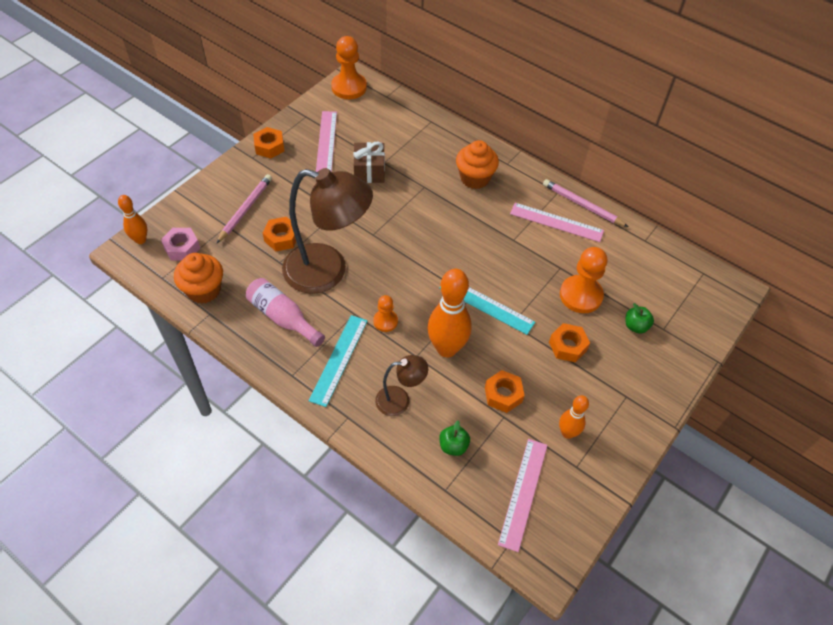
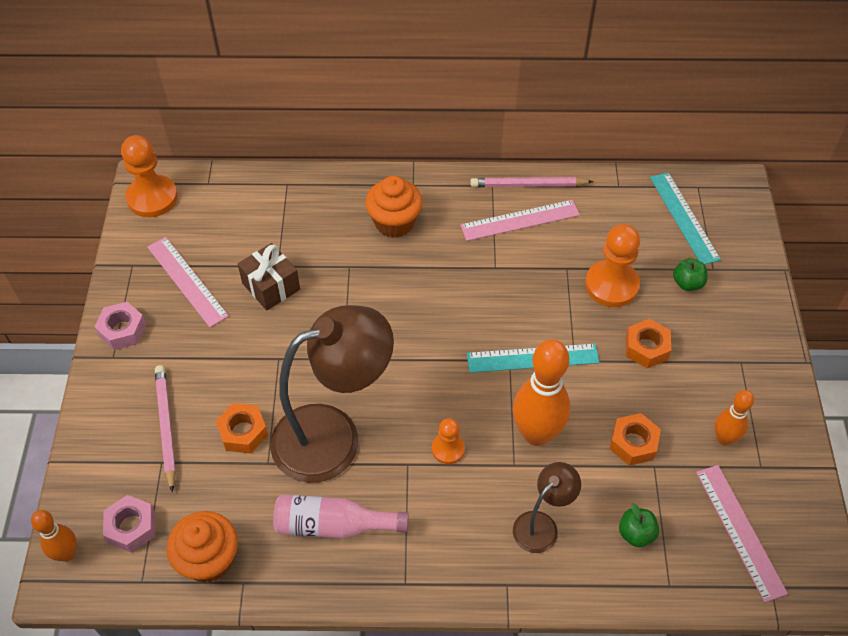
camera: 35 degrees left, 0 degrees up
(269, 147) = (122, 330): orange nut -> pink nut
(339, 359) = (439, 528): turquoise ruler -> turquoise ruler (684, 217)

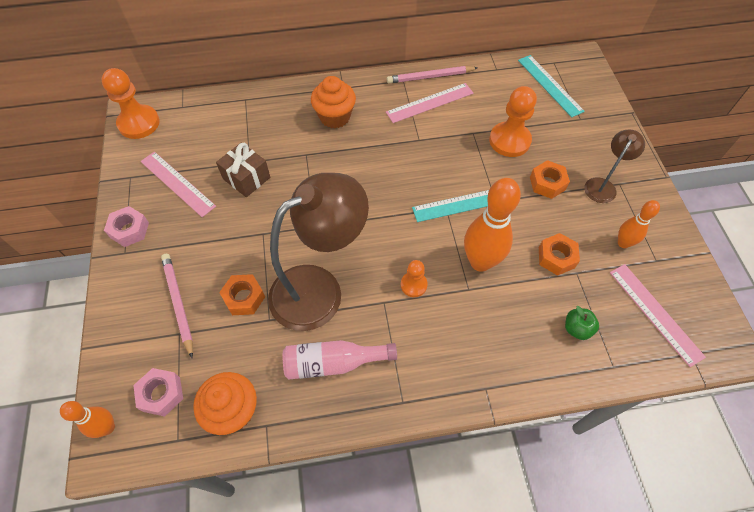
camera: 10 degrees left, 5 degrees up
(541, 525) = (502, 334): brown lamp -> brown lamp (602, 185)
(687, 283) = (565, 132): green apple -> none

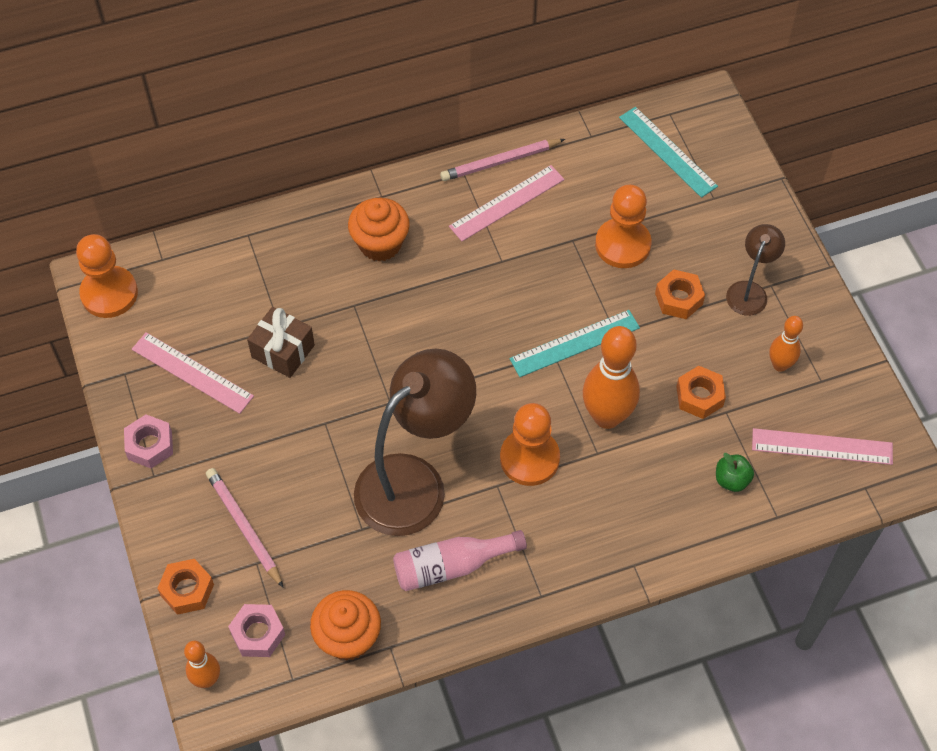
camera: 10 degrees left, 0 degrees up
(244, 298) = (324, 507): orange nut -> orange nut (187, 590)
(413, 285) = (529, 458): orange pawn -> orange pawn, size x1.79
(655, 313) = (822, 447): pink ruler -> pink ruler turned 45 degrees counterclockwise

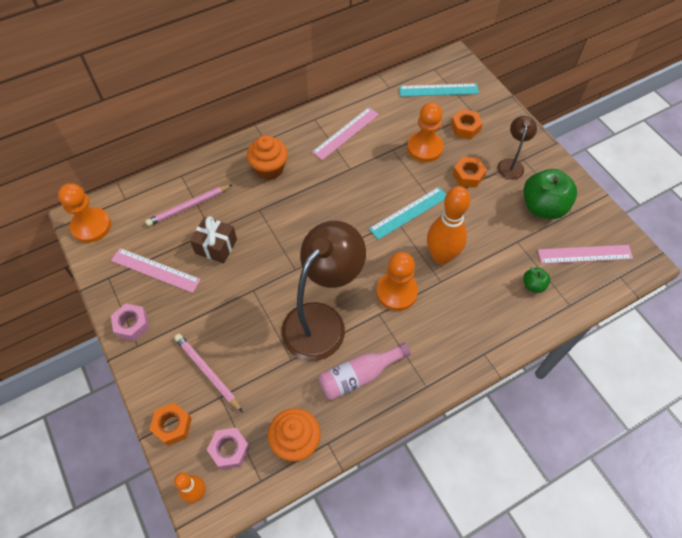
camera: 10 degrees left, 0 degrees up
(500, 162) = (336, 109): pink pencil -> pink pencil (188, 207)
(667, 151) = (438, 90): turquoise ruler -> turquoise ruler turned 45 degrees counterclockwise
(699, 396) = (497, 234): orange nut -> orange nut (465, 127)
(780, 365) = (543, 207): orange bowling pin -> green apple

